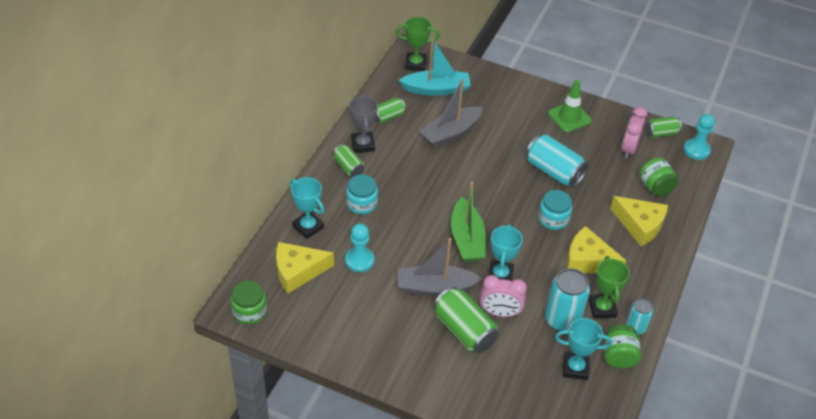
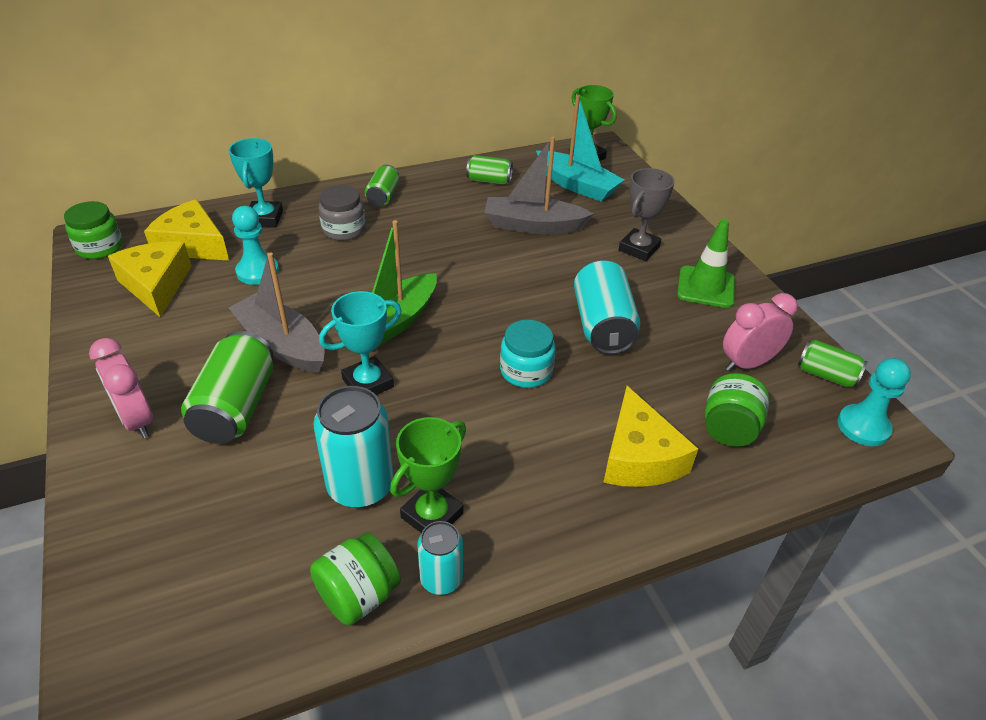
camera: 45 degrees right, 5 degrees down
(362, 203) = (344, 229): turquoise jar -> grey jar
(363, 144) = (427, 188): grey trophy -> grey trophy (639, 249)
(500, 313) = (303, 420): pink clock -> pink clock (137, 420)
(575, 368) = (281, 558): turquoise trophy -> none
(587, 260) = (500, 445): yellow cheese -> yellow cheese (156, 285)

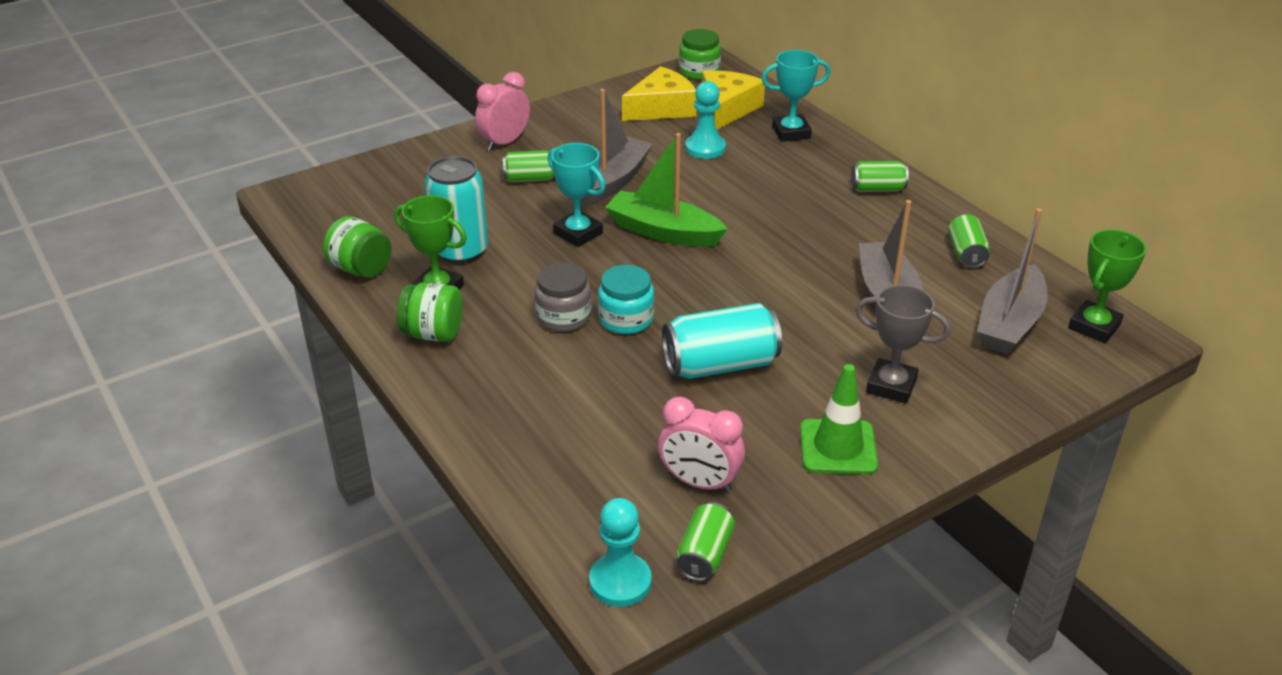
camera: 80 degrees right, 5 degrees down
(236, 407) = (530, 178): green can -> green can, size x0.58
(344, 229) = (799, 178): grey jar -> grey jar (563, 317)
(441, 579) = (378, 303): turquoise can -> none
(577, 185) = (1009, 323): turquoise boat -> grey boat
(639, 457) = (528, 401): yellow cheese -> none
(729, 429) = (584, 465): green jar -> green jar (433, 334)
(747, 363) = (699, 483): pink clock -> pink clock turned 150 degrees clockwise

